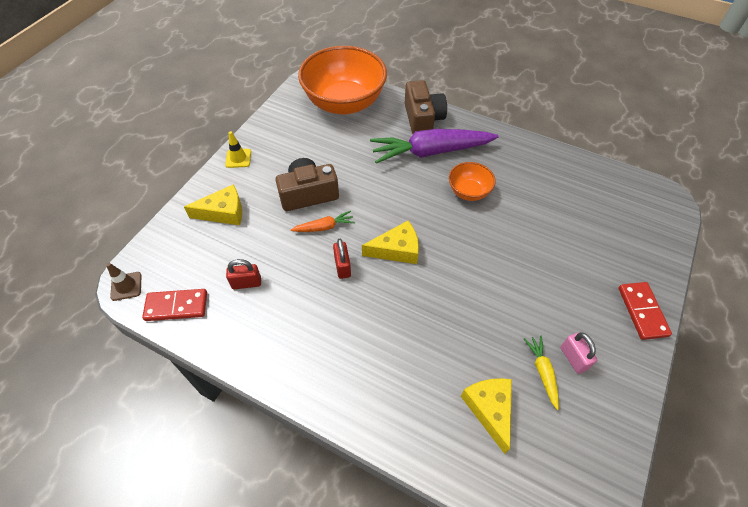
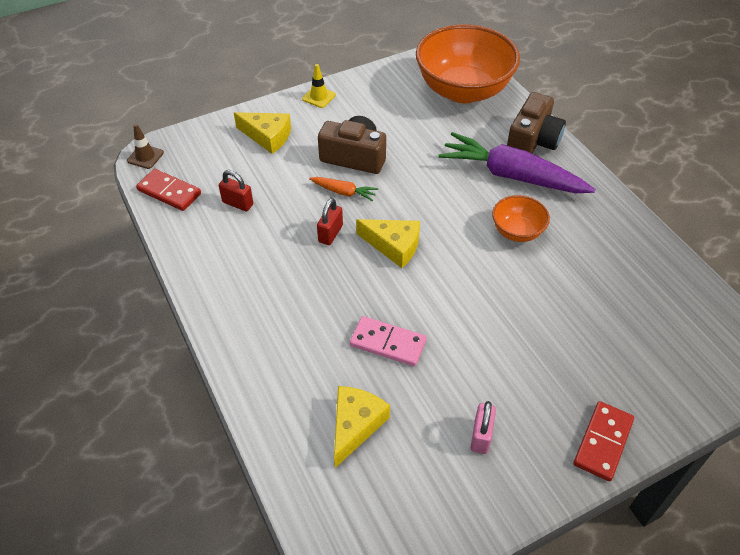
camera: 35 degrees right, 5 degrees down
(456, 329) = (388, 343): none -> pink domino
(542, 372) = (436, 428): yellow carrot -> none

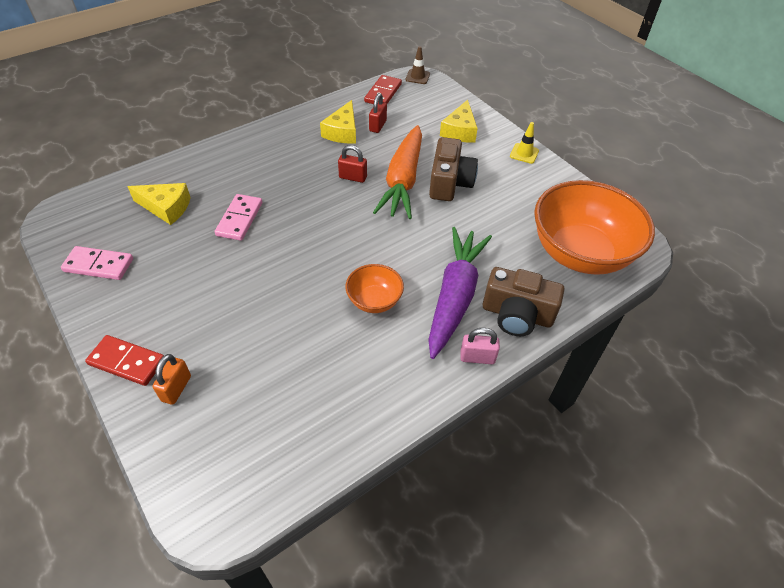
camera: 80 degrees right, 0 degrees up
(343, 192) = (403, 180): orange carrot -> orange carrot, size x2.24
(394, 246) = (344, 215): yellow cheese -> yellow cheese (342, 132)
(456, 495) = (98, 265): none -> pink domino
(481, 436) = (146, 278): pink padlock -> pink padlock (477, 357)
(631, 392) = (176, 388): none -> orange padlock

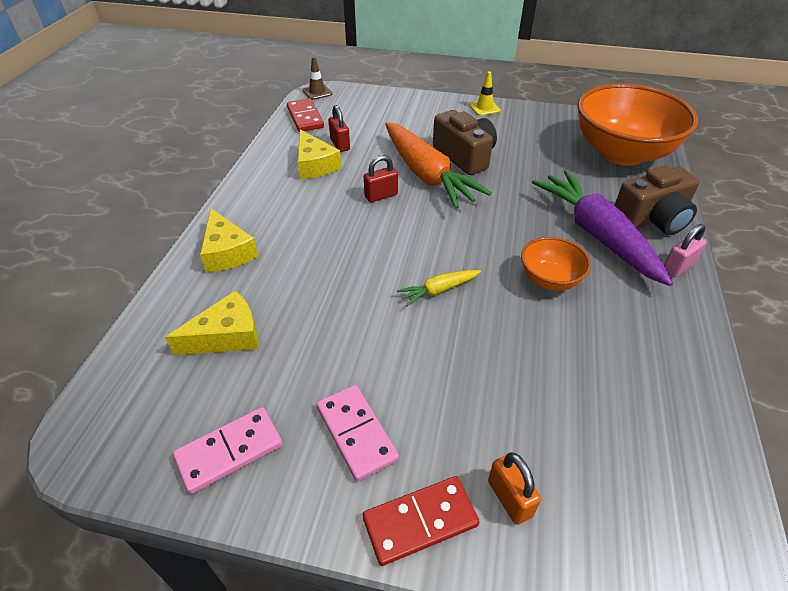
camera: 40 degrees left, 5 degrees down
(240, 219) = (327, 294): pink domino -> pink domino (356, 433)
(300, 259) = (439, 290): none -> yellow carrot
(460, 131) = (414, 115): yellow cheese -> yellow cheese (227, 252)

